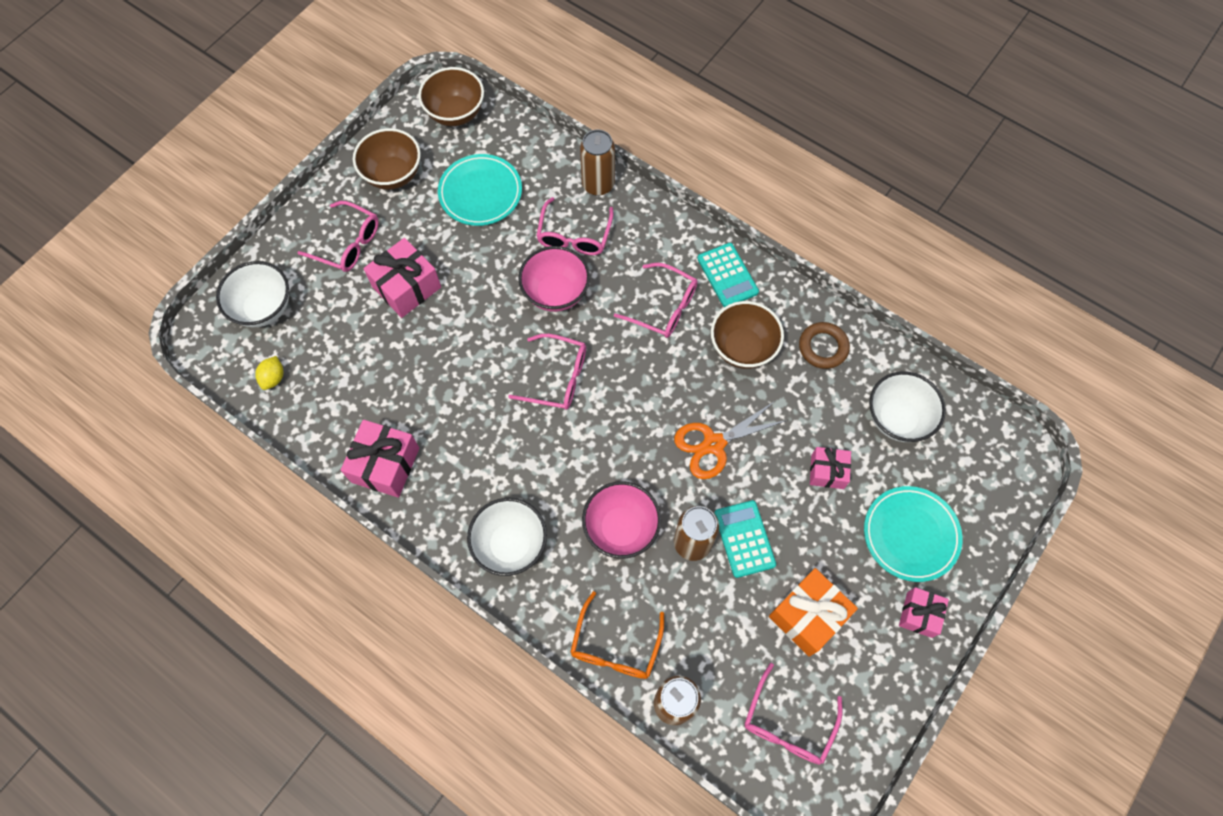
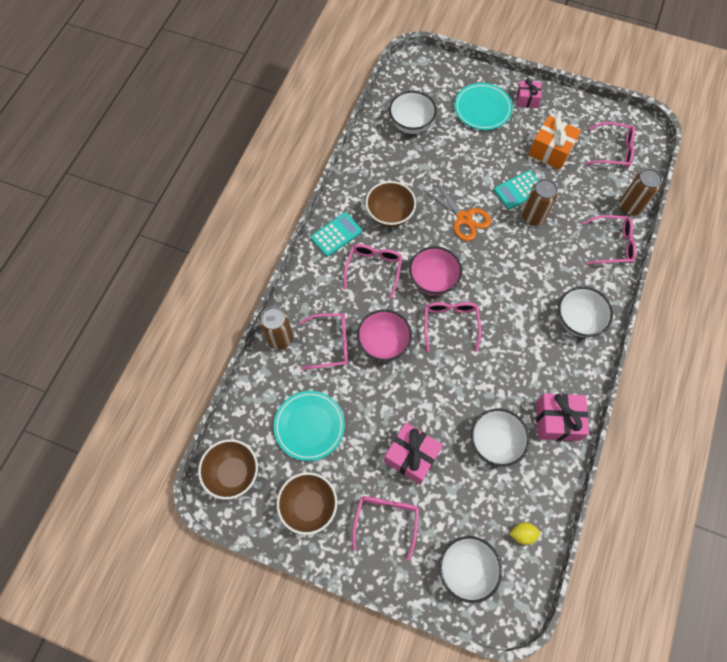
camera: 105 degrees left, 0 degrees up
(387, 382) = (495, 442): none -> white bowl
(615, 646) = (612, 244): orange glasses -> pink glasses
(621, 528) = (540, 258): pink bowl -> pink bowl (433, 280)
(823, 347) = (374, 170): brown ring -> none
(827, 472) = (459, 154): pink gift -> none

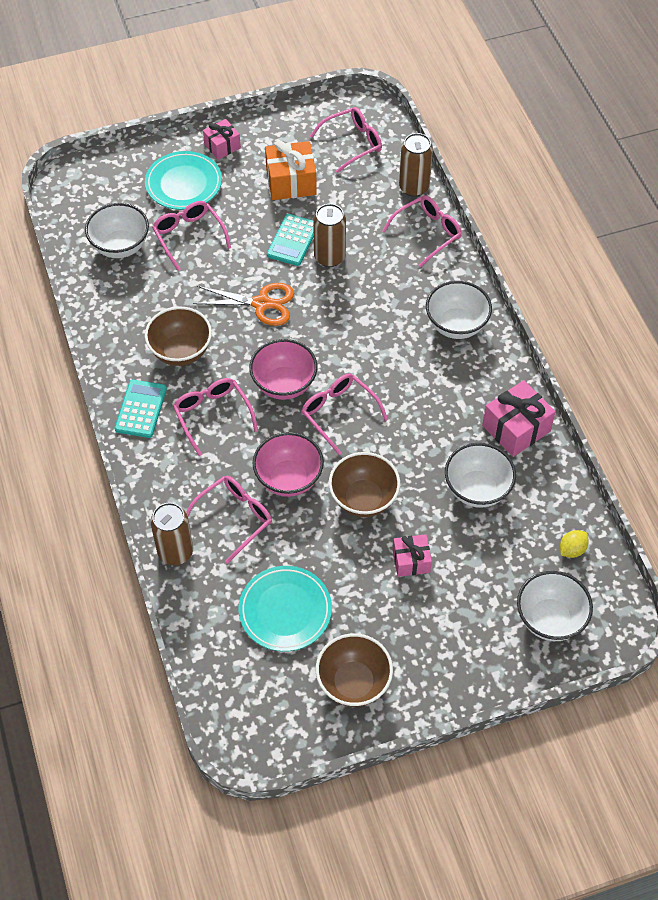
camera: 40 degrees left, 10 degrees down
(233, 473) = (247, 714): brown bowl -> brown bowl (363, 499)
(386, 520) = (439, 636): pink glasses -> pink glasses (189, 236)
(411, 456) = (411, 561): pink gift -> pink gift, size x0.62

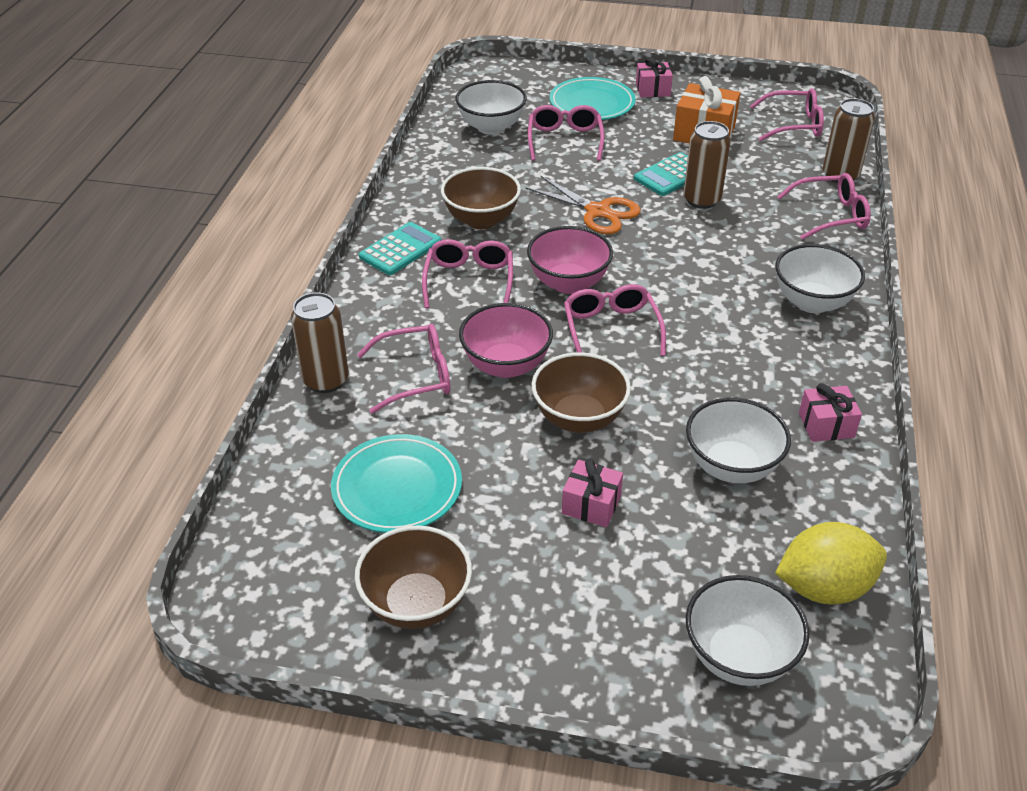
camera: 30 degrees right, 15 degrees down
(516, 428) = (826, 425): pink gift -> pink gift, size x0.62
(572, 549) = (824, 587): yellow lemon -> yellow lemon, size x1.99

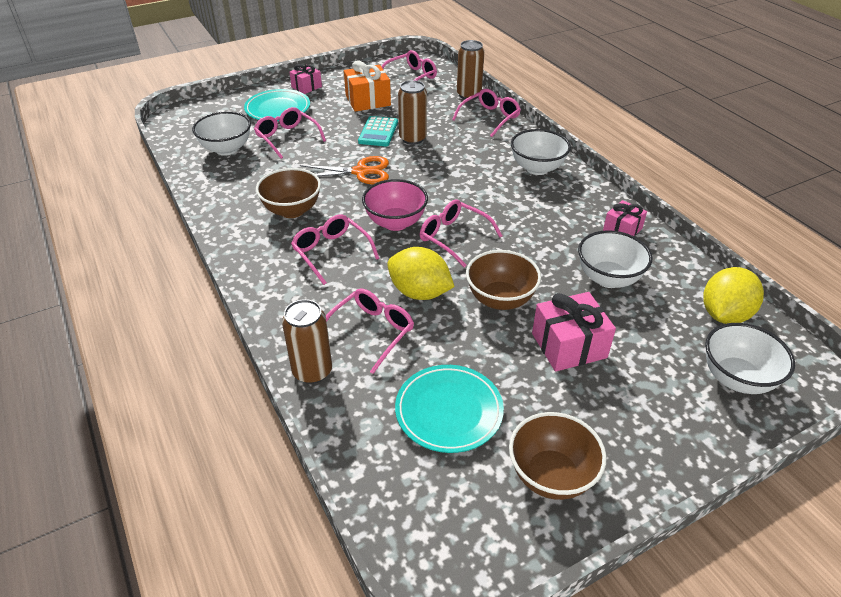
camera: 40 degrees left, 0 degrees up
(400, 249) = (258, 256): turquoise calculator -> none
(506, 365) = (419, 292): pink bowl -> yellow lemon
(591, 504) = (569, 345): pink gift -> pink gift, size x1.61

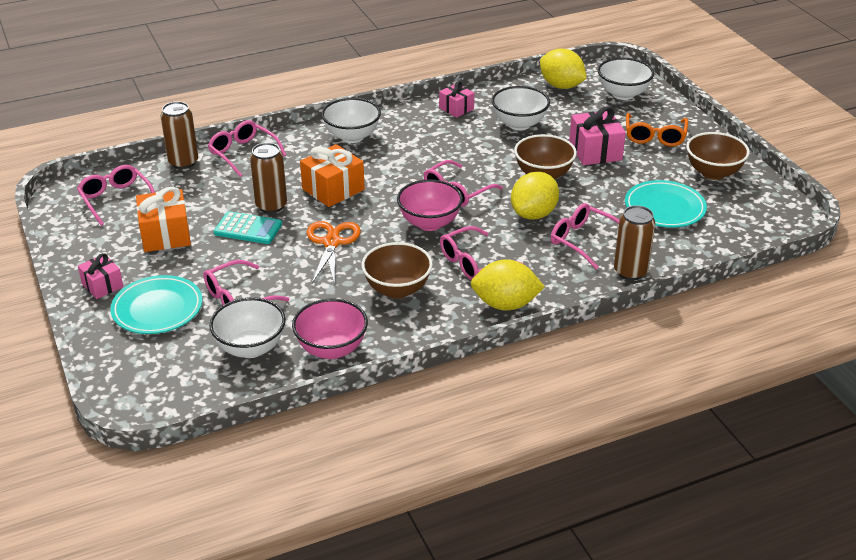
camera: 85 degrees left, 5 degrees down
(217, 184) = (331, 349): none -> pink bowl
(263, 275) = (505, 304): none -> yellow lemon
(443, 166) = (333, 189): none -> orange gift
(630, 410) = (655, 136): none -> orange glasses

